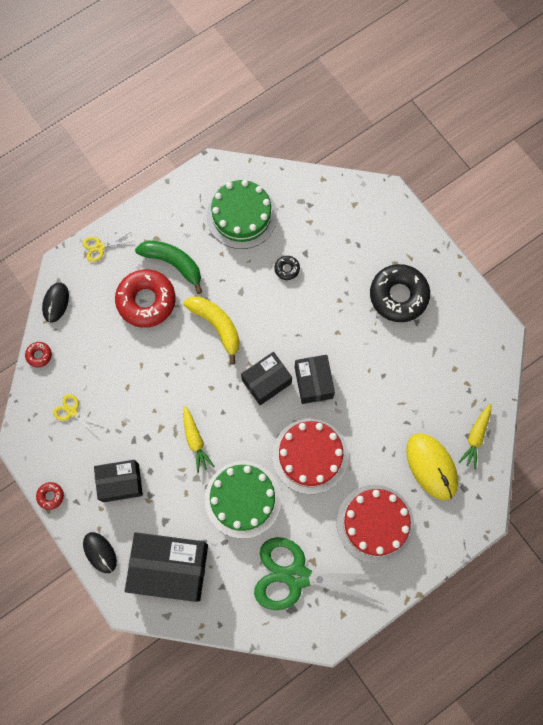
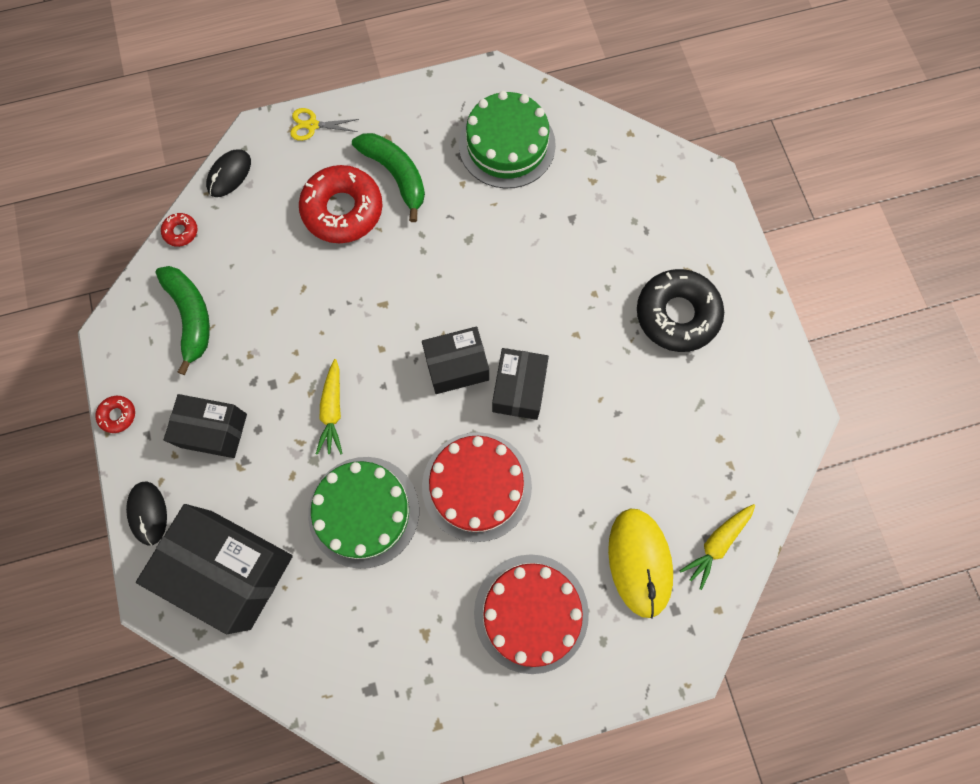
camera: 20 degrees right, 0 degrees up
(72, 411) = (191, 317): yellow scissors -> green banana
(217, 326) = (420, 272): yellow banana -> none
(287, 269) = (540, 230): black donut -> none
(297, 576) = (395, 646): green scissors -> none

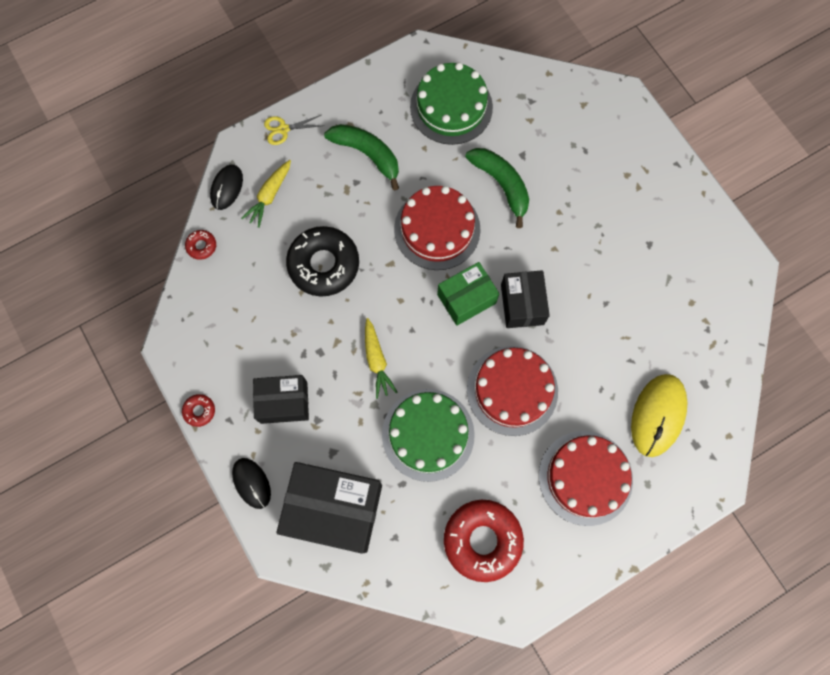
camera: 15 degrees left, 0 degrees up
(191, 317) = (234, 314): green banana -> green banana (501, 185)
(343, 210) = (332, 194): red donut -> red donut (482, 540)
(448, 278) = (437, 229): none -> red cake
(456, 366) = (466, 299): black box -> green box
(639, 562) = (658, 415): yellow mouse -> yellow mouse turned 45 degrees clockwise
(677, 314) = (629, 212): black donut -> black donut (324, 264)
(716, 543) = (713, 385): yellow carrot -> yellow carrot (269, 196)

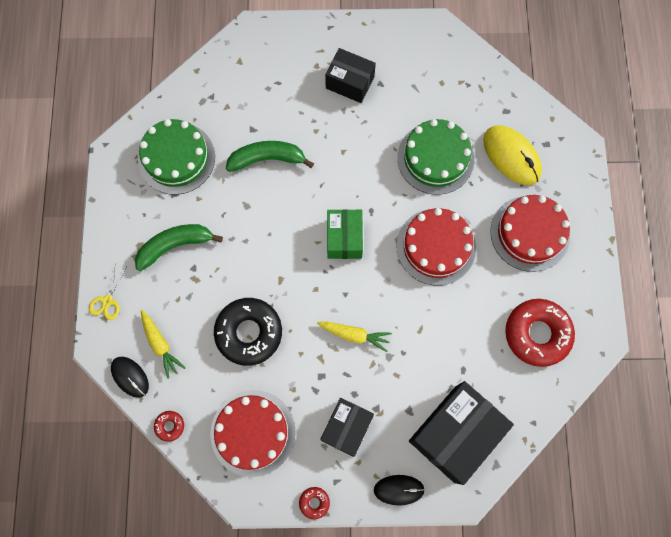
camera: 60 degrees left, 0 degrees up
(428, 434) = (435, 328): green cake -> green cake (435, 158)
(437, 229) = (273, 228): red cake -> red cake (253, 432)
(522, 304) = (373, 200): black box -> black box (350, 82)

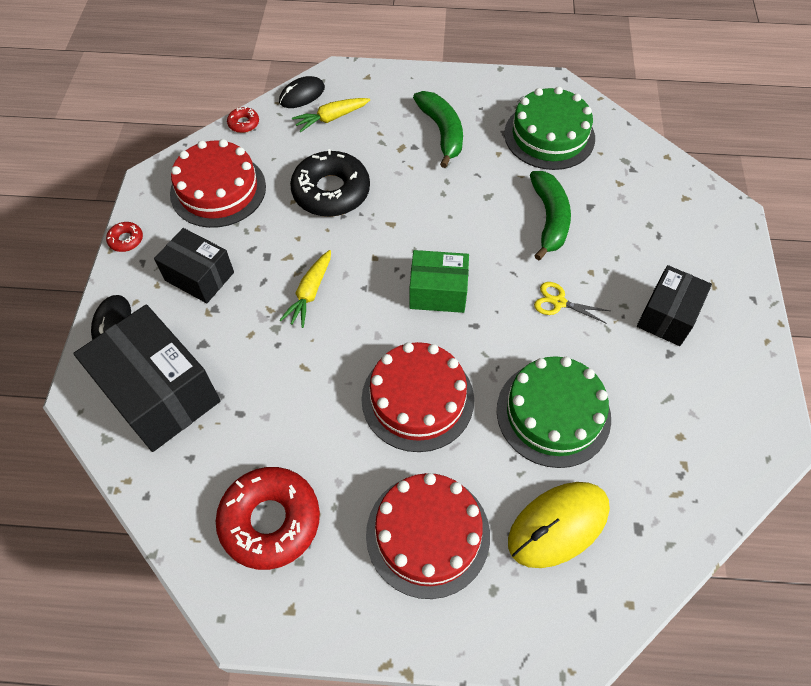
camera: 95 degrees right, 15 degrees down
(107, 301) = (385, 79): yellow scissors -> yellow scissors (559, 302)

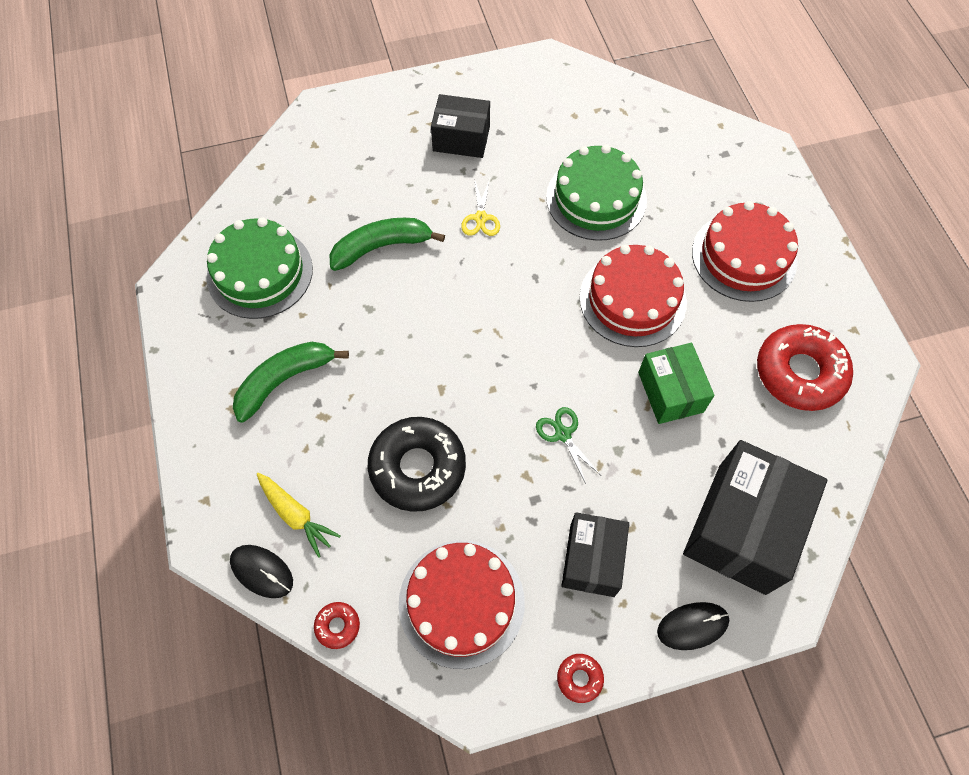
camera: 110 degrees left, 5 degrees up
(310, 293) = (563, 434): yellow carrot -> green scissors
(438, 292) = (511, 318): green box -> green box (670, 392)
(558, 525) = (688, 176): yellow mouse -> none

